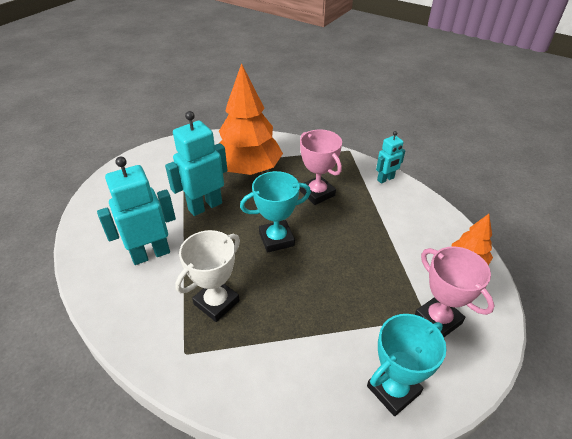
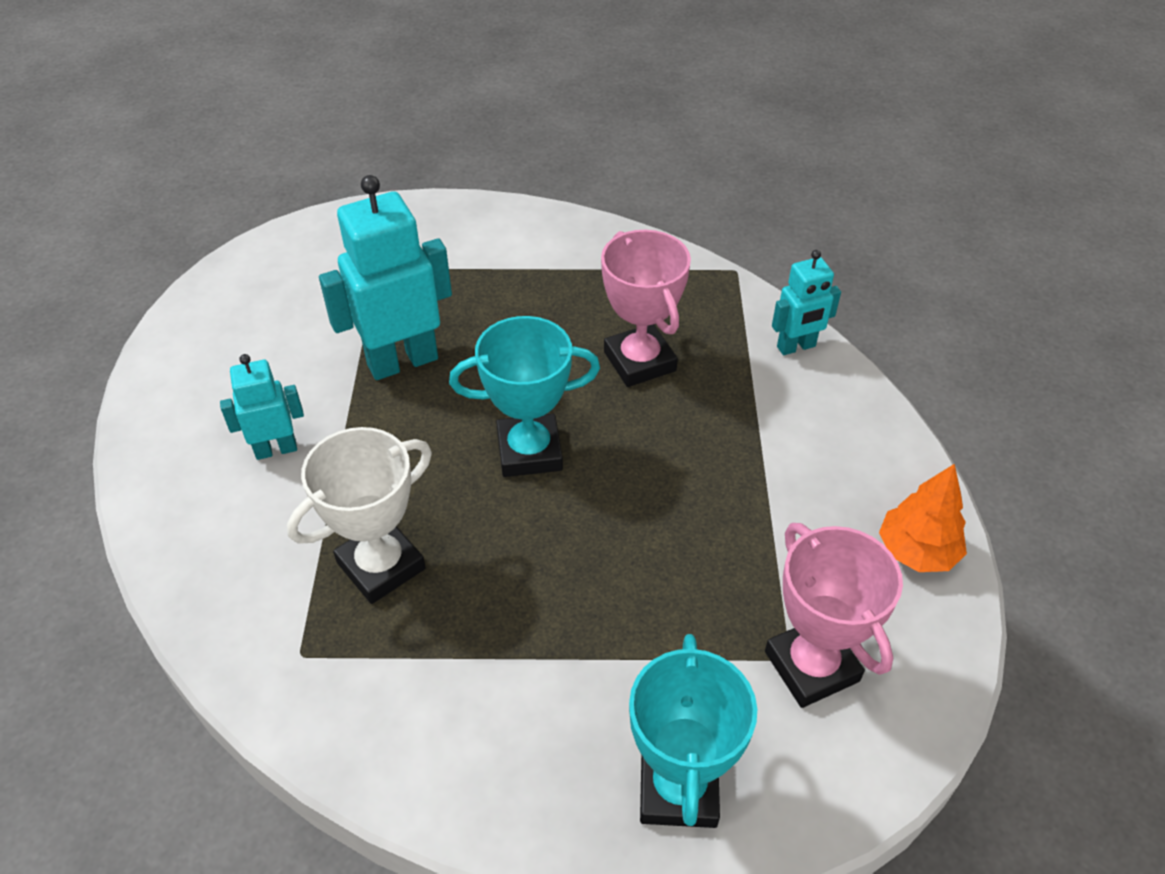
camera: 10 degrees right, 5 degrees up
(150, 254) = (276, 449): turquoise robot -> turquoise robot, size x0.56
(249, 169) = (510, 290): orange tree -> none
(393, 390) = (678, 789): turquoise trophy -> turquoise trophy turned 60 degrees counterclockwise

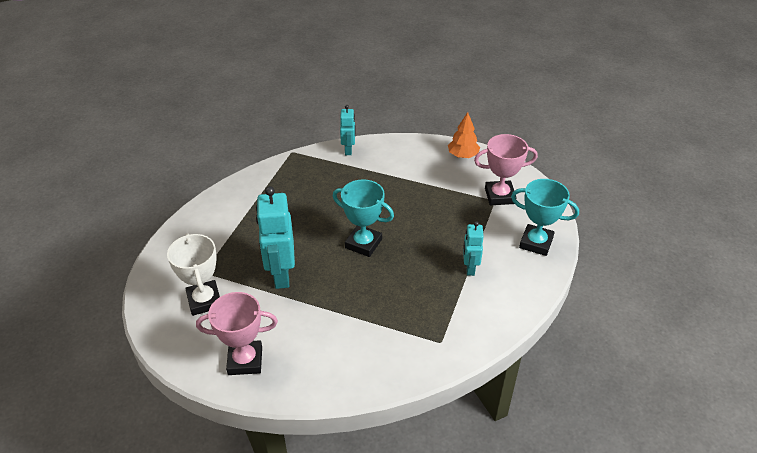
camera: 70 degrees left, 5 degrees down
(276, 449) = (314, 334): turquoise robot -> turquoise robot (469, 268)
(381, 566) = (404, 306): white trophy -> white trophy (204, 301)
(529, 451) = (363, 244): turquoise trophy -> turquoise trophy turned 75 degrees counterclockwise
(639, 361) = (329, 196): pink trophy -> pink trophy (245, 361)

